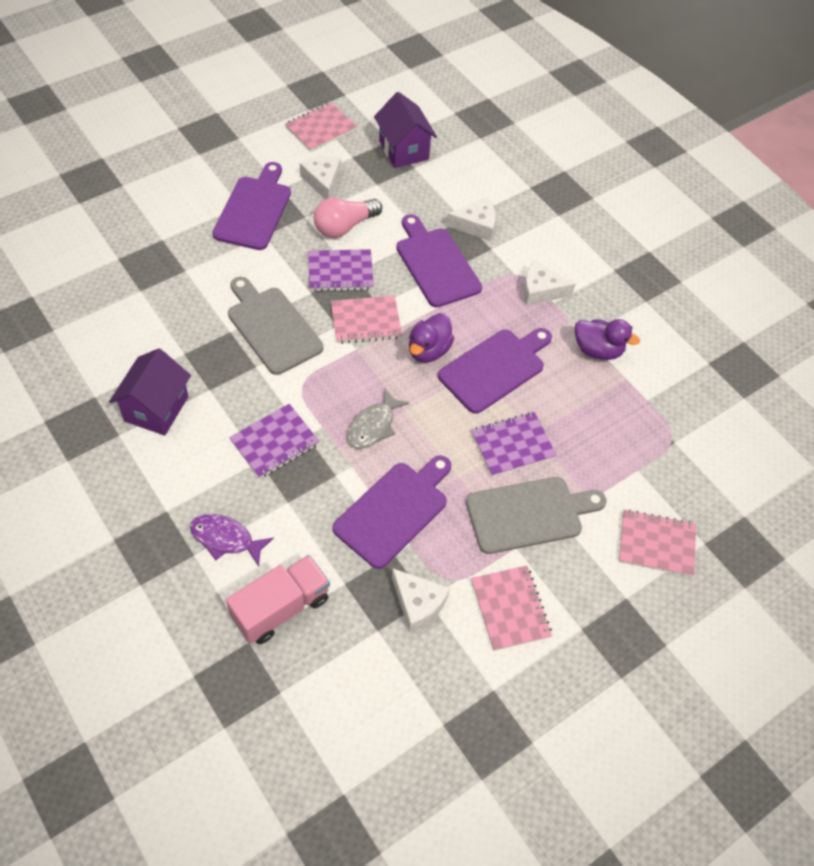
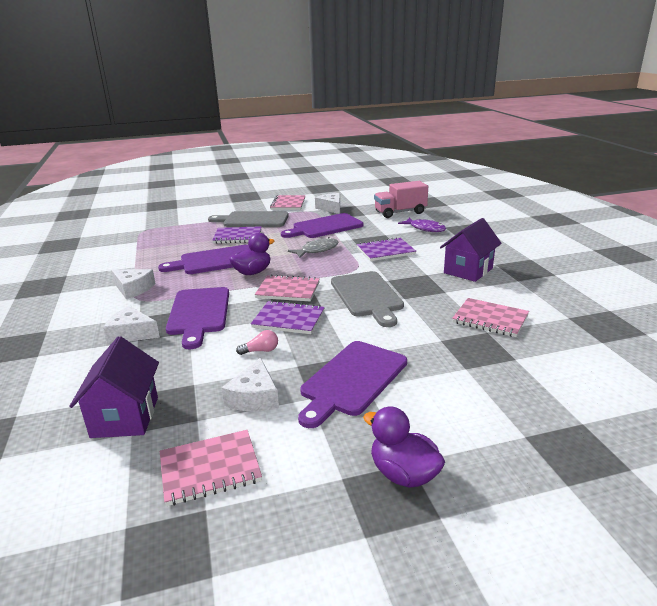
camera: 155 degrees left, 30 degrees down
(344, 226) = (261, 351): pink light bulb -> pink light bulb, size x0.50
(597, 350) = (136, 260): purple duck -> purple duck (403, 474)
(656, 544) = (200, 209): pink notebook -> pink notebook (490, 319)

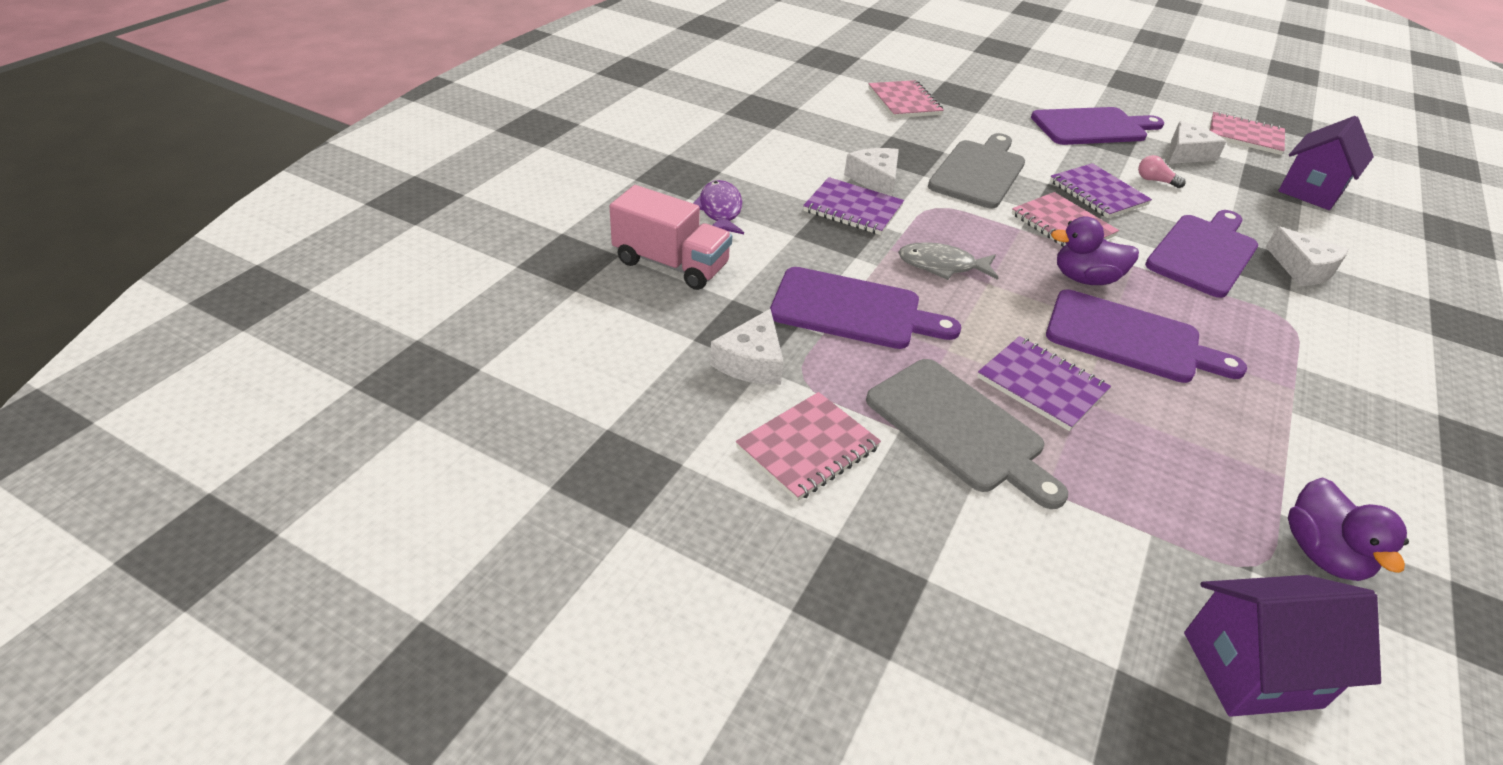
camera: 140 degrees left, 15 degrees up
(133, 289) = (1296, 348): white cheese -> white cheese (875, 180)
(403, 474) = (1116, 84): purple duck -> purple duck (1322, 553)
(468, 271) = (819, 138): purple house -> purple house (1251, 669)

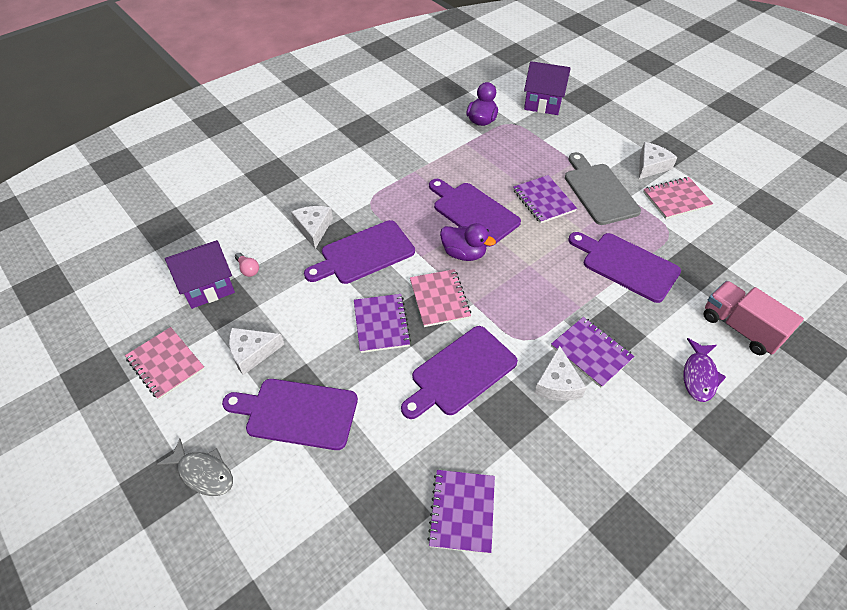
camera: 155 degrees left, 10 degrees up
(752, 362) = (695, 247): white cheese -> white cheese (651, 166)
(904, 102) = (462, 511): pink notebook -> purple notebook
(942, 266) = (552, 284): grey fish -> grey fish (203, 473)
(979, 172) = (460, 372): grey cutting board -> purple cutting board
(1155, 181) = (319, 327): pink light bulb -> pink light bulb (248, 269)

